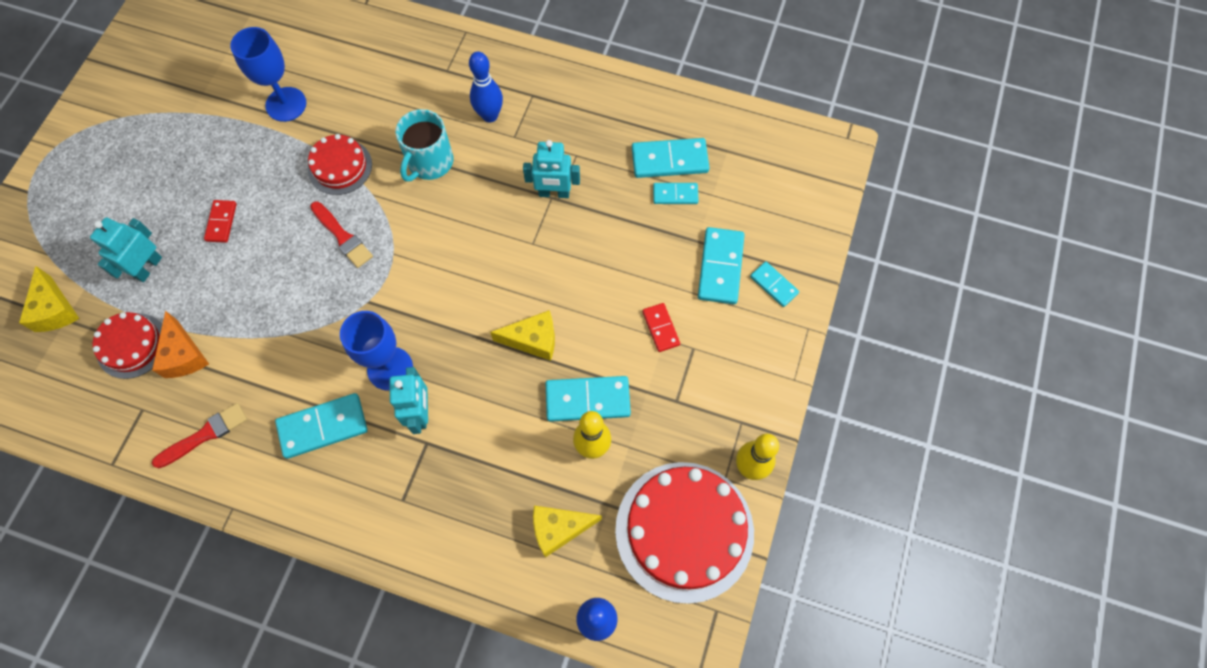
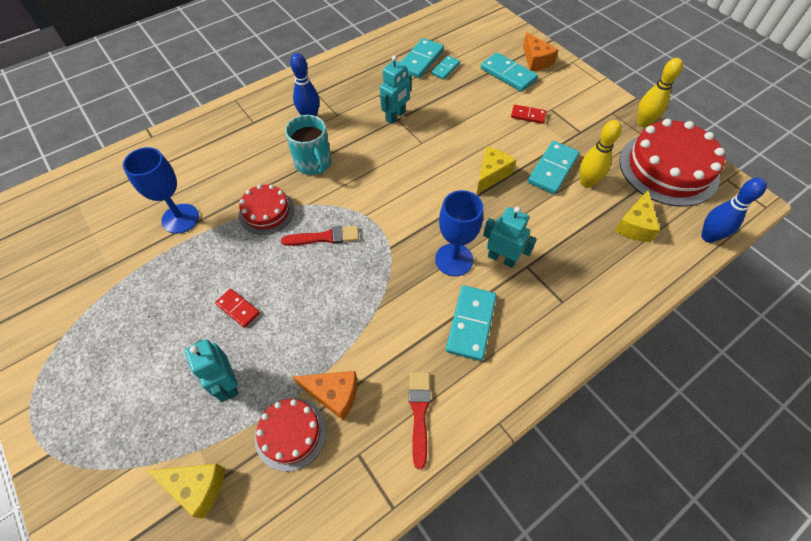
camera: 55 degrees left, 10 degrees down
(773, 285) = (536, 61): turquoise domino -> orange cheese

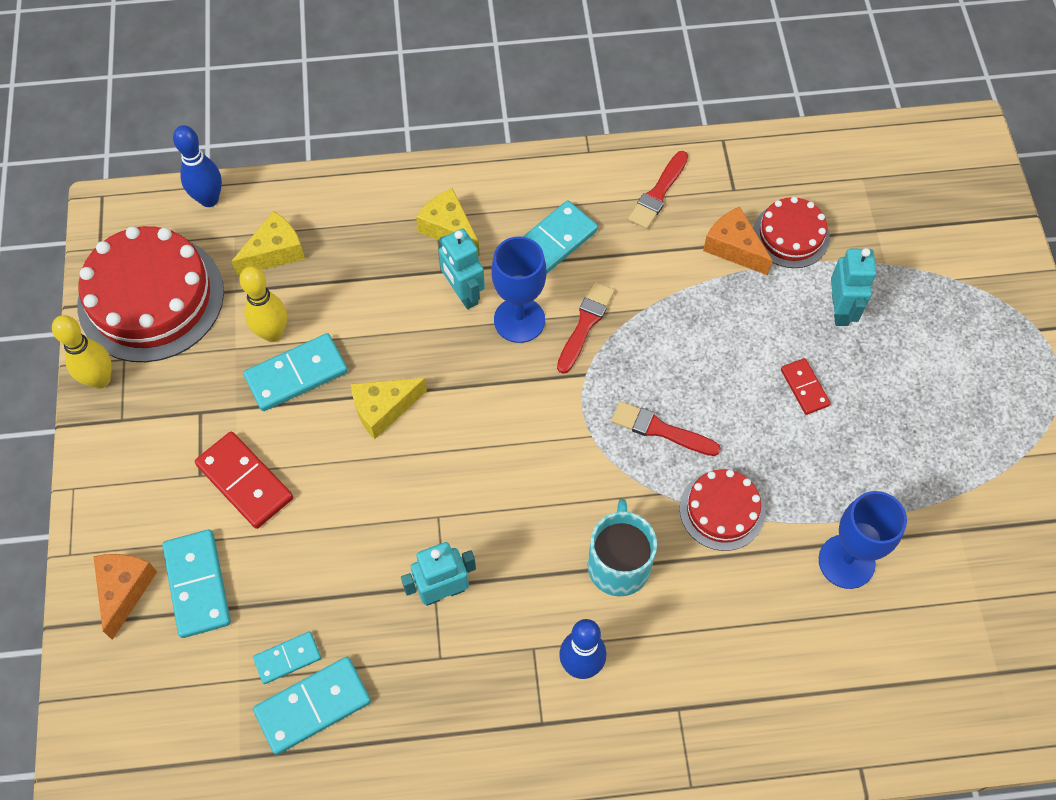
camera: 150 degrees left, 5 degrees up
(197, 487) = (894, 234): yellow cheese -> yellow cheese (449, 229)
(410, 278) = (585, 324): none -> red brush
(528, 115) = (245, 481): red domino -> red domino, size x1.70

